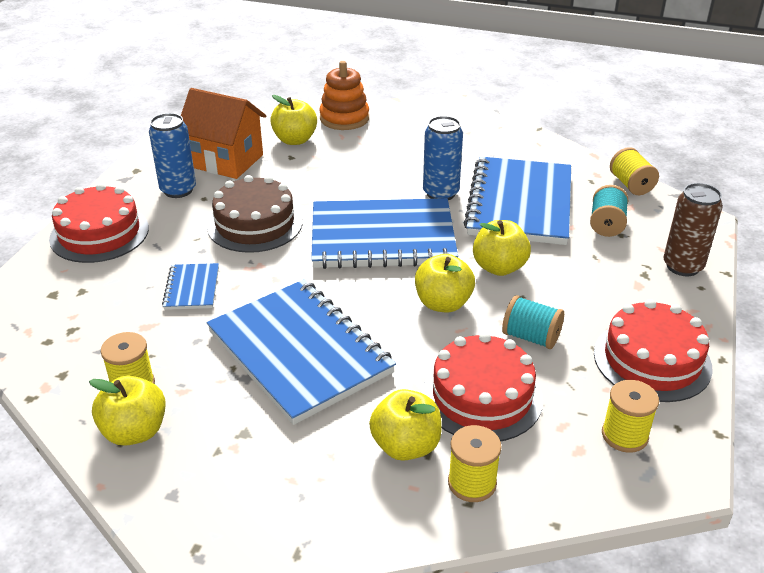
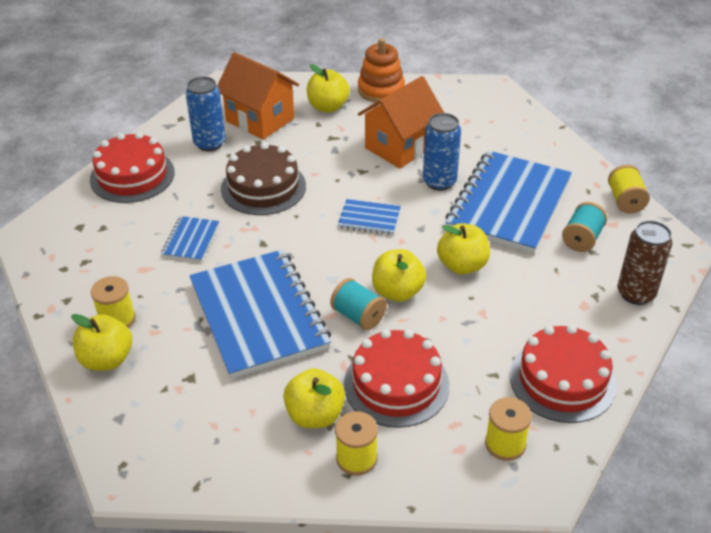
camera: 15 degrees right, 5 degrees up
(382, 238) = (369, 219): blue notebook -> blue notebook, size x0.44
(386, 167) = (400, 147): none -> orange house
(531, 337) = (462, 338): turquoise spool -> turquoise spool (358, 316)

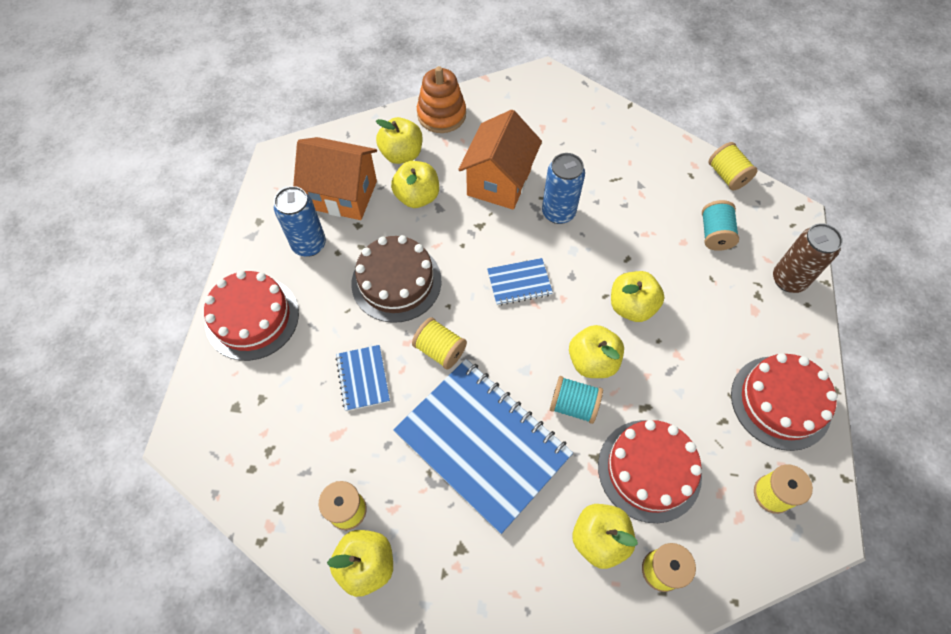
camera: 25 degrees left, 20 degrees up
(268, 242) = (440, 350): none -> yellow spool
(321, 137) = (417, 197): none -> yellow apple
(508, 204) = (632, 217): blue notebook -> none

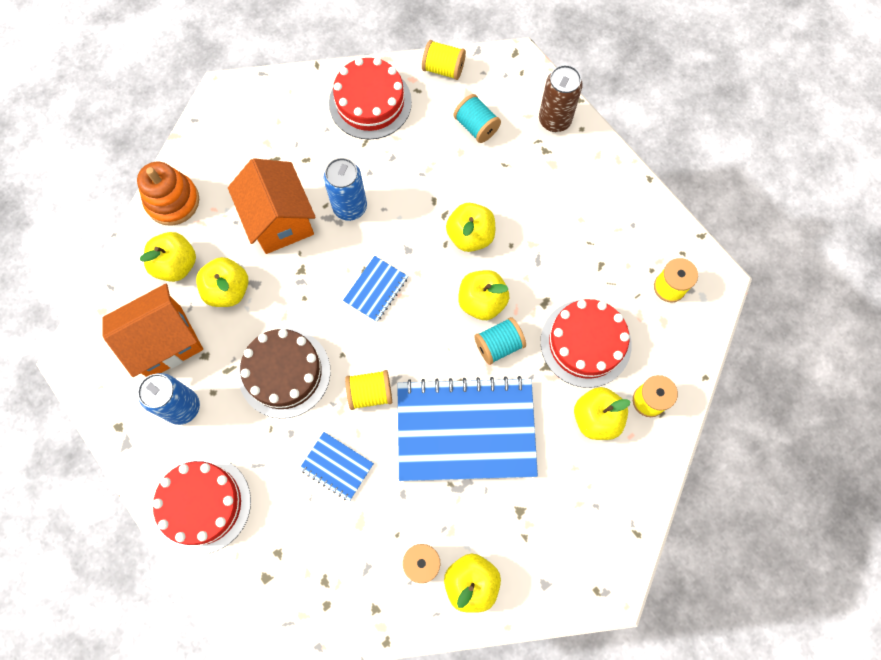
camera: 45 degrees left, 10 degrees up
(780, 402) = (623, 218): red cake -> red cake (370, 102)

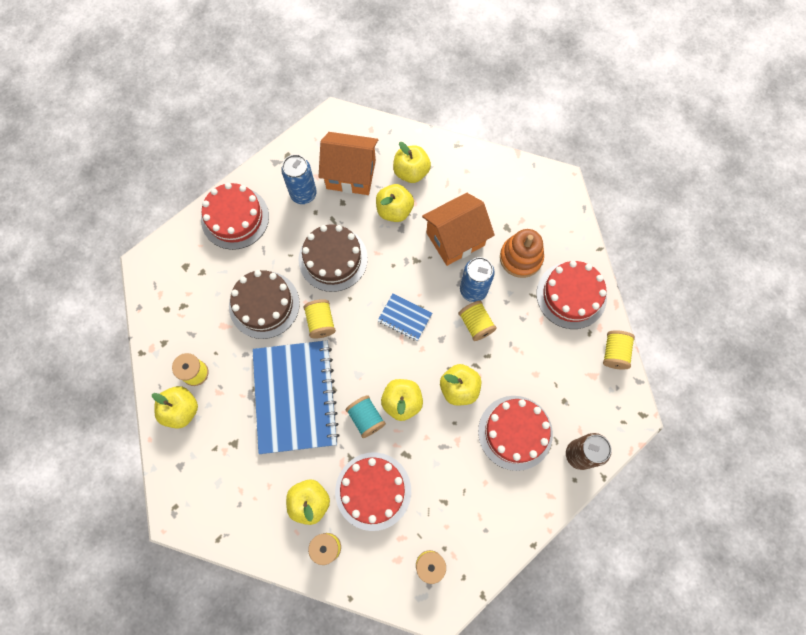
camera: 85 degrees right, 0 degrees up
(165, 342) = (351, 174): orange house -> orange house turned 45 degrees counterclockwise
(172, 201) = (462, 161): orange stacking toy -> orange stacking toy (521, 258)
(337, 466) = (264, 304): blue notebook -> brown cake
(393, 209) = (476, 324): none -> yellow spool
(476, 126) = (562, 385): turquoise spool -> none
(526, 181) = (515, 432): none -> red cake

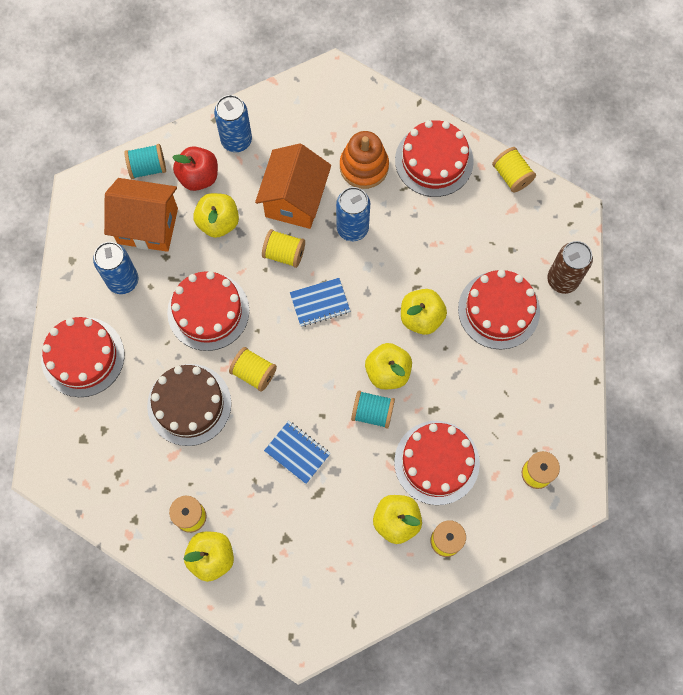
camera: 45 degrees left, 0 degrees up
(295, 397) = (297, 452): blue notebook -> blue notebook, size x0.44
(333, 259) = (208, 311): brown cake -> red cake
(351, 174) = (147, 226): orange house -> orange house turned 45 degrees clockwise
(387, 139) = (147, 168): none -> turquoise spool
(411, 172) = (198, 177): yellow apple -> red apple
(457, 170) = (236, 140): none -> blue can
(476, 324) = (382, 254): yellow spool -> yellow spool (284, 253)

